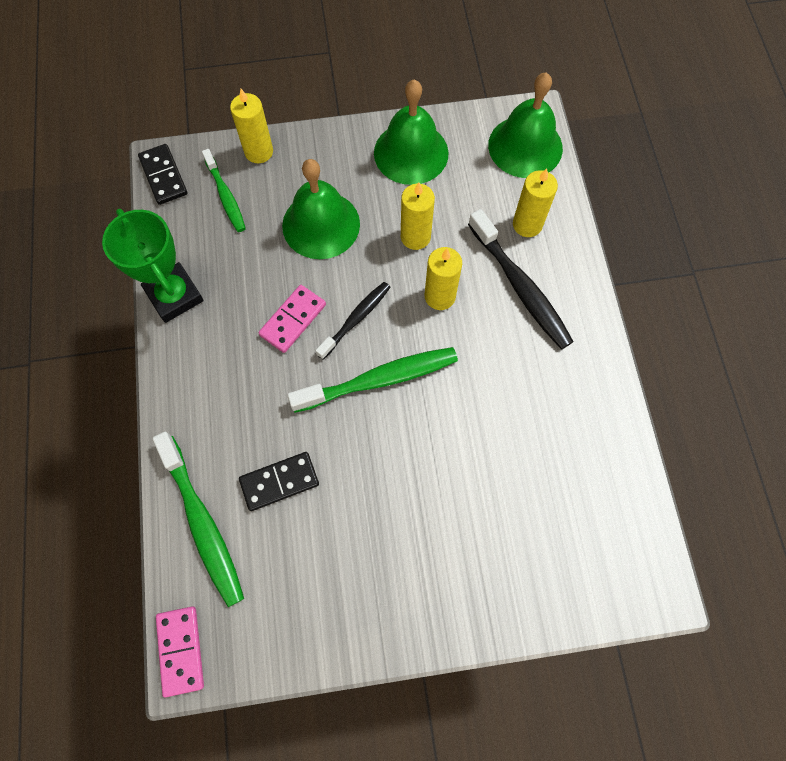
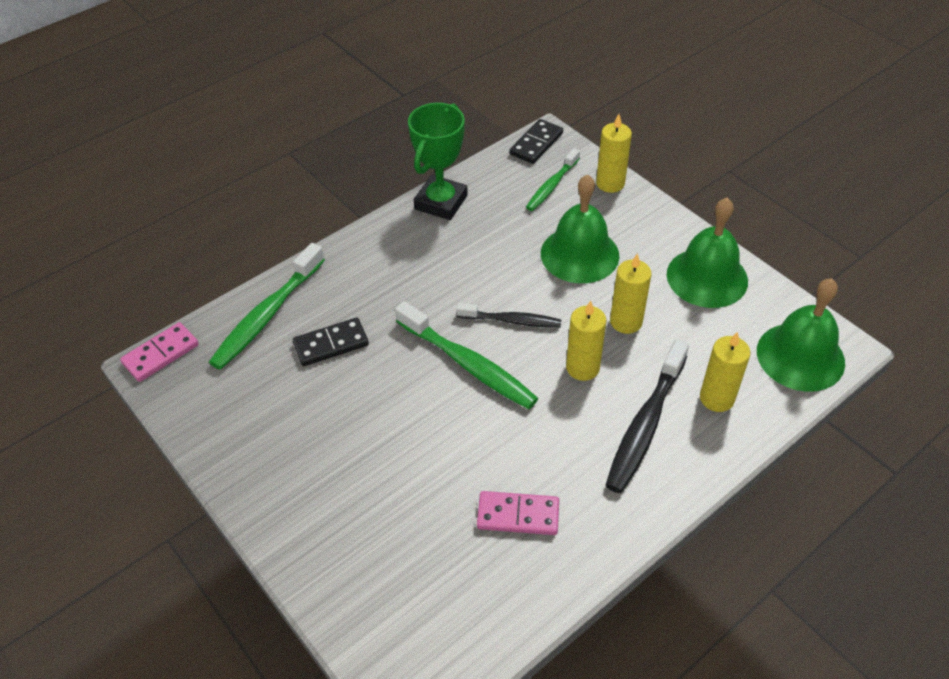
camera: 60 degrees right, 20 degrees down
(279, 482) = (331, 344): black domino -> black domino turned 60 degrees counterclockwise
(293, 320) = (477, 281): pink domino -> pink domino (518, 515)

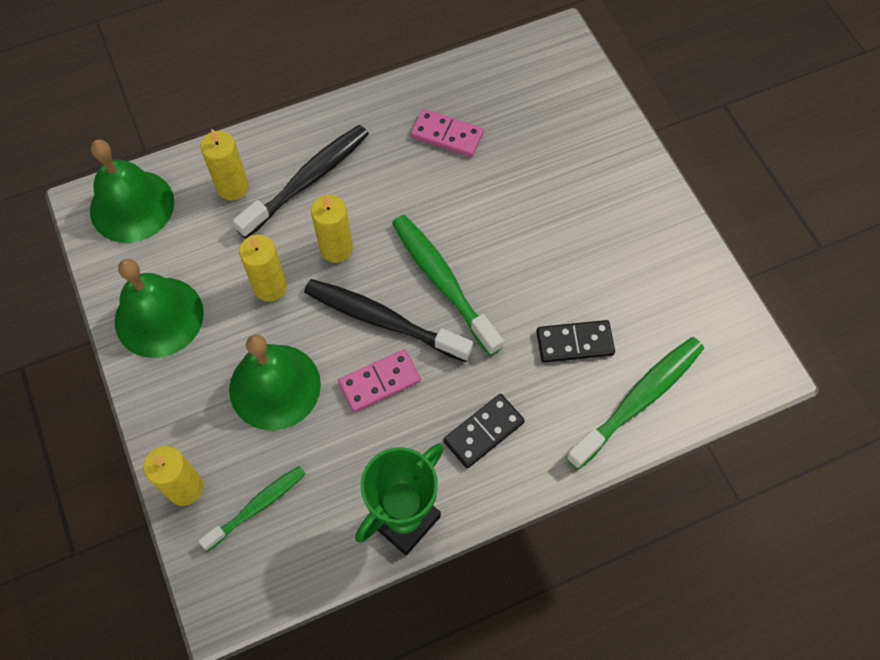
camera: 165 degrees left, 15 degrees up
(161, 354) = (754, 380): pink domino -> pink domino (379, 382)
(512, 321) = (382, 320): black toothbrush -> black toothbrush, size x1.62
(536, 144) = (242, 595): black domino -> black domino (484, 432)

